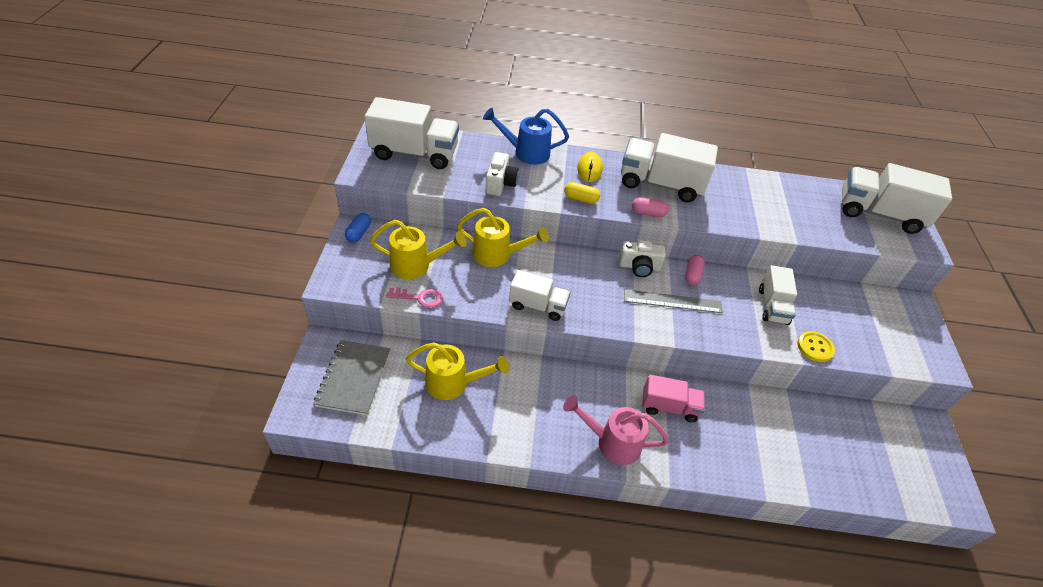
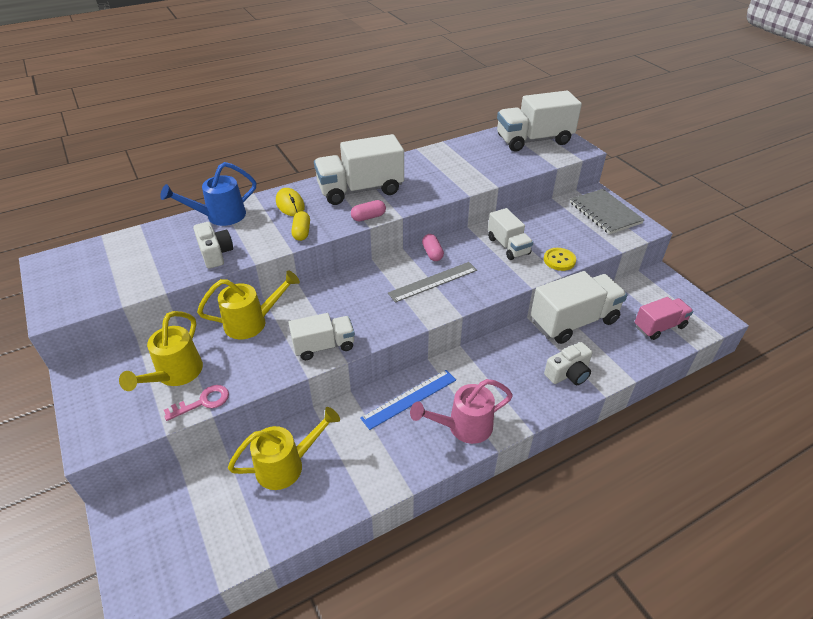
camera: 30 degrees left, 5 degrees down
(354, 378) = (179, 525): grey notebook -> grey notebook (605, 213)
(359, 233) = (87, 376): blue capsule -> none
(414, 153) = (103, 266): white truck -> white truck (573, 321)
(416, 265) = (175, 374): yellow watering can -> yellow watering can turned 135 degrees clockwise
(581, 199) = (302, 232): yellow capsule -> yellow capsule turned 75 degrees counterclockwise
(584, 390) = (409, 399): none -> blue ruler
(639, 266) = (385, 268): white camera -> white camera (568, 373)
(669, 407) = (485, 370): pink truck -> pink truck (659, 326)

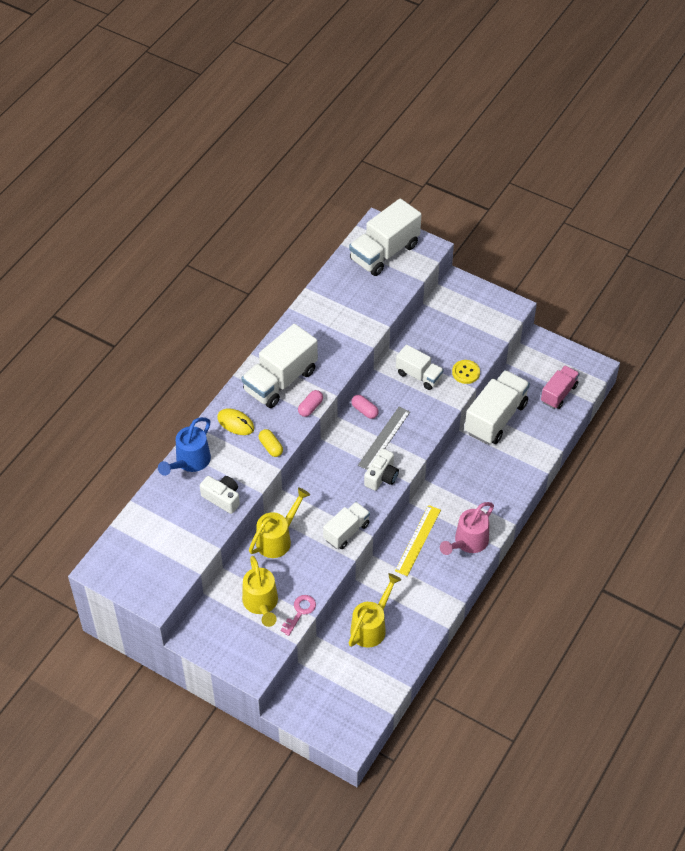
camera: 30 degrees left, 10 degrees up
(409, 399) = (418, 540): blue ruler -> yellow ruler
(568, 373) = (514, 466): white camera -> white camera (381, 476)
(605, 213) = (475, 303): grey notebook -> none

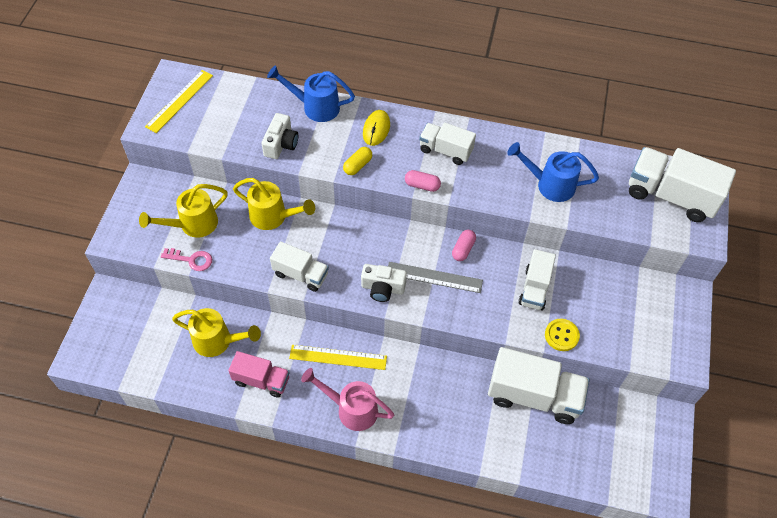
camera: 70 degrees right, 5 degrees up
(133, 569) = (179, 101): none -> yellow ruler
(280, 381) = (445, 151): white truck -> white truck, size x0.60
(344, 322) = (550, 185): none -> blue watering can
(558, 393) = (602, 459): pink truck -> pink truck (261, 380)

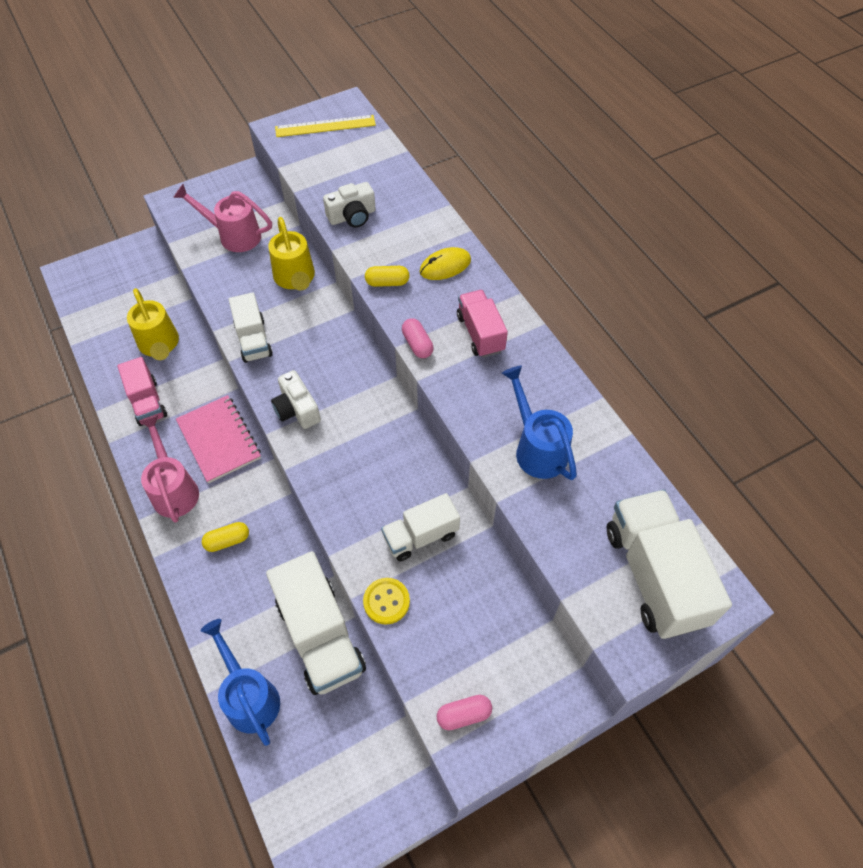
camera: 50 degrees right, 0 degrees up
(191, 260) = (198, 260): pink key -> none
(193, 224) = (234, 235): yellow watering can -> pink watering can
(316, 107) = (420, 209): blue watering can -> blue watering can (249, 697)
(338, 357) = (219, 440): yellow ruler -> pink notebook
(421, 403) = (227, 541): none -> yellow capsule
(434, 277) = (349, 440): grey ruler -> none
(445, 151) = (480, 333): white truck -> pink truck
(463, 249) = (405, 441): pink capsule -> pink capsule (463, 715)

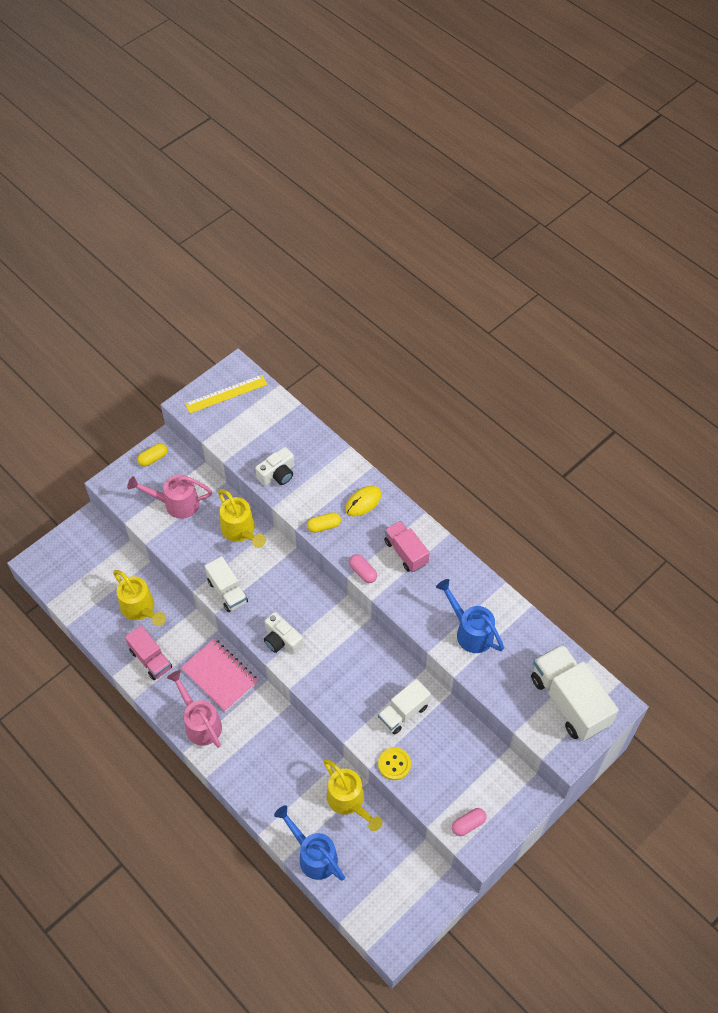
camera: 15 degrees left, 0 degrees up
(227, 541) = (256, 751): yellow capsule -> yellow capsule (153, 458)
(320, 635) = (349, 801): white truck -> yellow watering can

